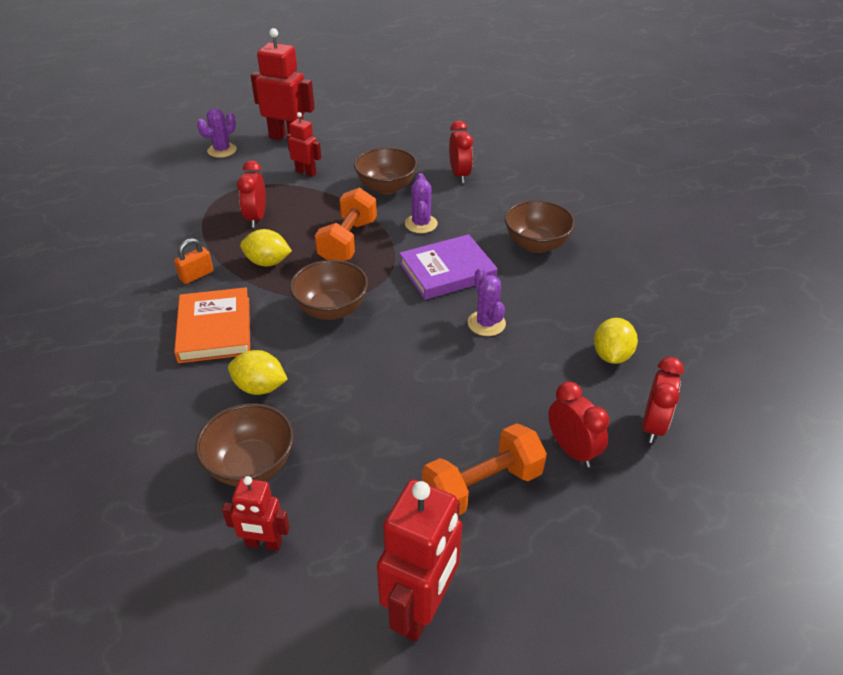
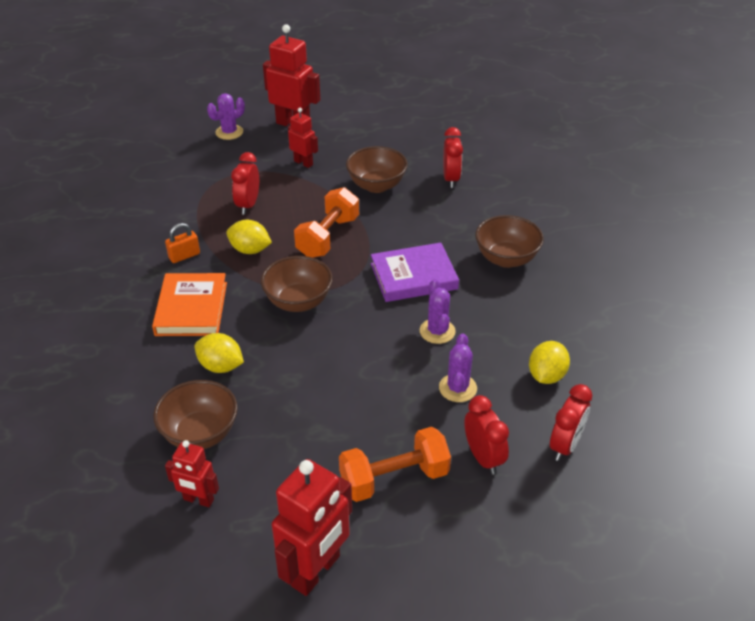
camera: 10 degrees right, 0 degrees up
(421, 224) = (400, 226): purple cactus -> purple cactus (457, 388)

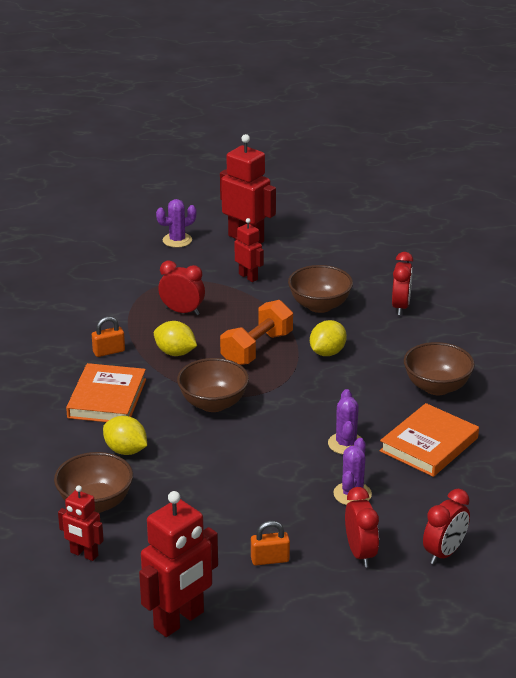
camera: 10 degrees right, 10 degrees down
(248, 205) = (182, 311): red clock -> red clock turned 90 degrees clockwise
(394, 478) = (270, 559): orange dumbbell -> orange padlock
(413, 276) = (335, 393): purple book -> none
(516, 322) = (429, 445): none -> orange book
(546, 375) = (445, 493): yellow lemon -> yellow lemon (327, 352)

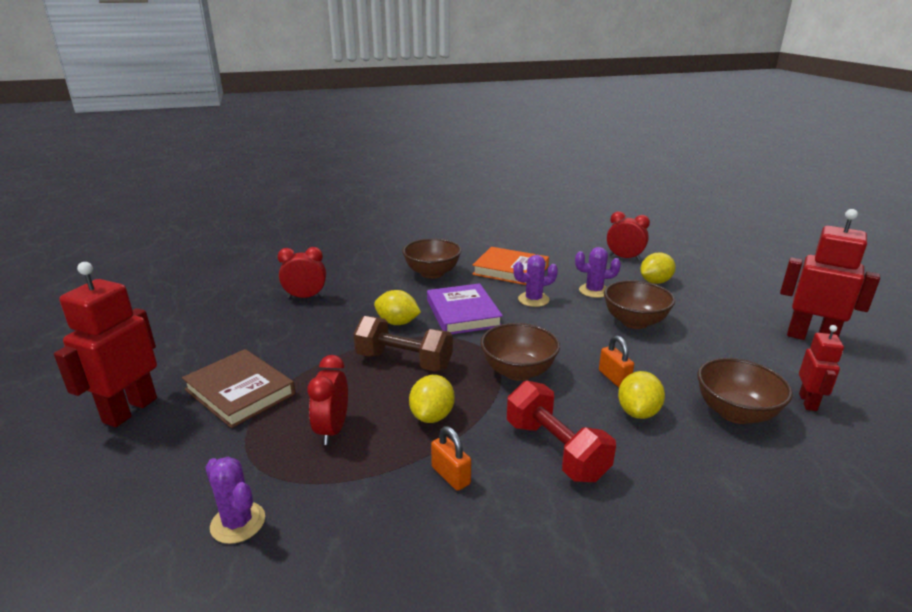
camera: 105 degrees left, 5 degrees down
(107, 398) = (555, 450): orange book -> red dumbbell
(177, 240) = (114, 478): purple cactus -> purple cactus (238, 522)
(248, 277) = (240, 392): red robot -> brown book
(257, 349) = (404, 361): orange dumbbell -> brown dumbbell
(270, 559) = (701, 312): orange padlock -> orange padlock (614, 378)
(319, 306) = (307, 337): brown bowl -> brown bowl (634, 322)
(331, 392) = (463, 313): none -> purple book
(360, 553) = (655, 282): red clock -> yellow lemon

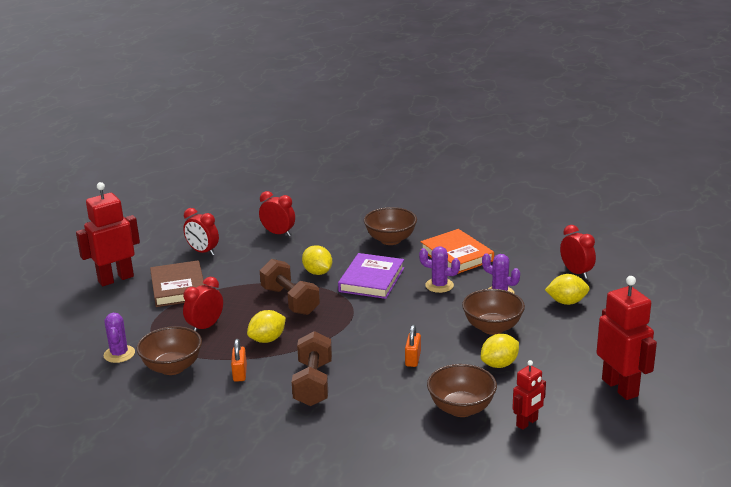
camera: 35 degrees right, 0 degrees up
(231, 340) = (203, 252): none -> red clock
(518, 371) = (354, 332): brown bowl -> brown bowl (172, 367)
(555, 450) = (313, 383): red dumbbell -> brown dumbbell
(638, 412) = (395, 384): yellow lemon -> yellow lemon (499, 364)

